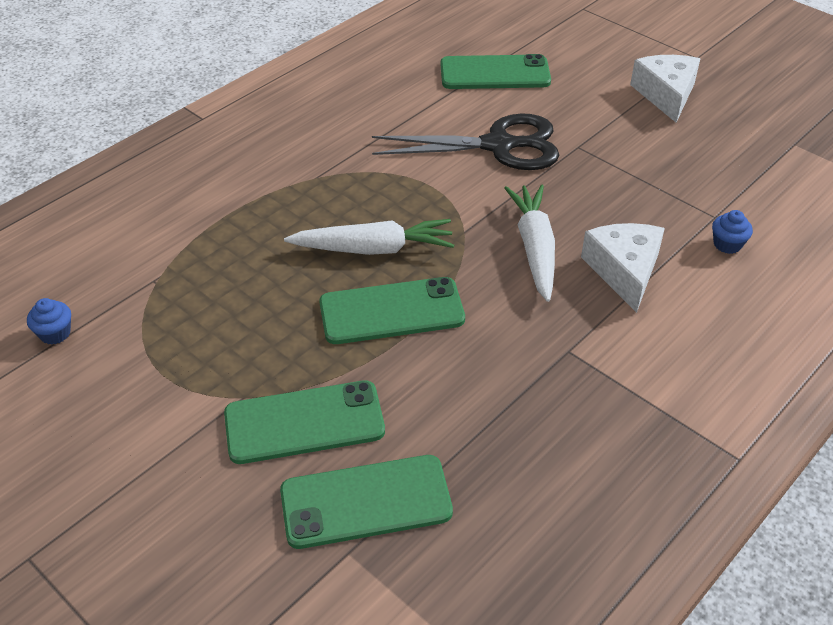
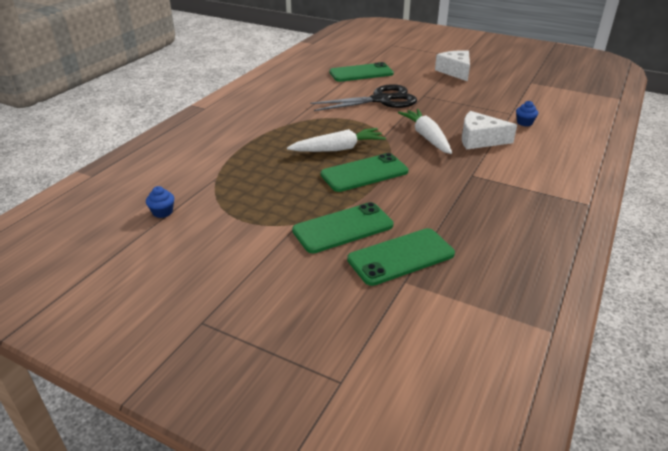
camera: 15 degrees left, 10 degrees down
(624, 271) = (480, 140): white cheese -> white cheese turned 60 degrees counterclockwise

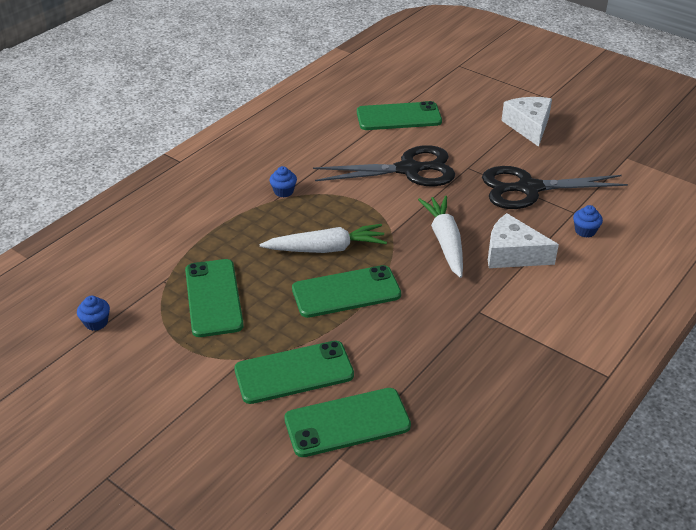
camera: 10 degrees right, 5 degrees up
(258, 186) = (213, 298): none -> green phone
(292, 119) = (283, 191): none -> blue cupcake
(472, 103) = (528, 188): none -> black scissors

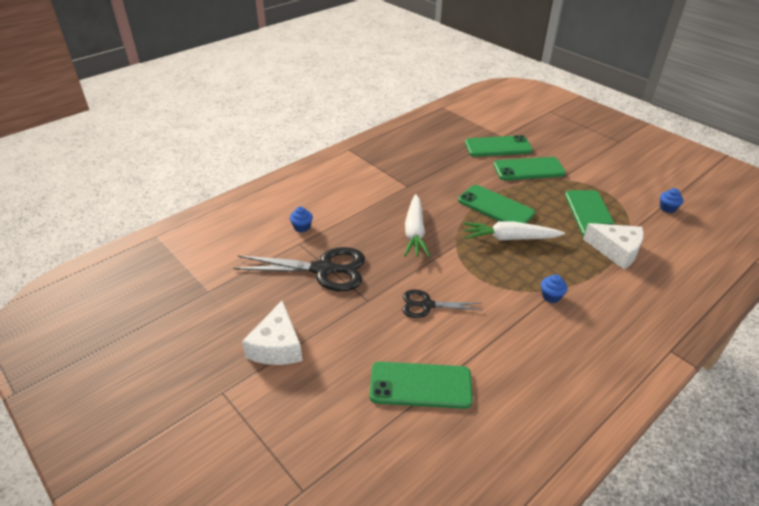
camera: 170 degrees left, 0 degrees up
(346, 292) = (495, 207): green phone -> green phone turned 45 degrees clockwise
(409, 170) = (427, 305): black scissors -> black scissors, size x0.58
(512, 254) = (367, 217): white cheese -> white cheese (616, 251)

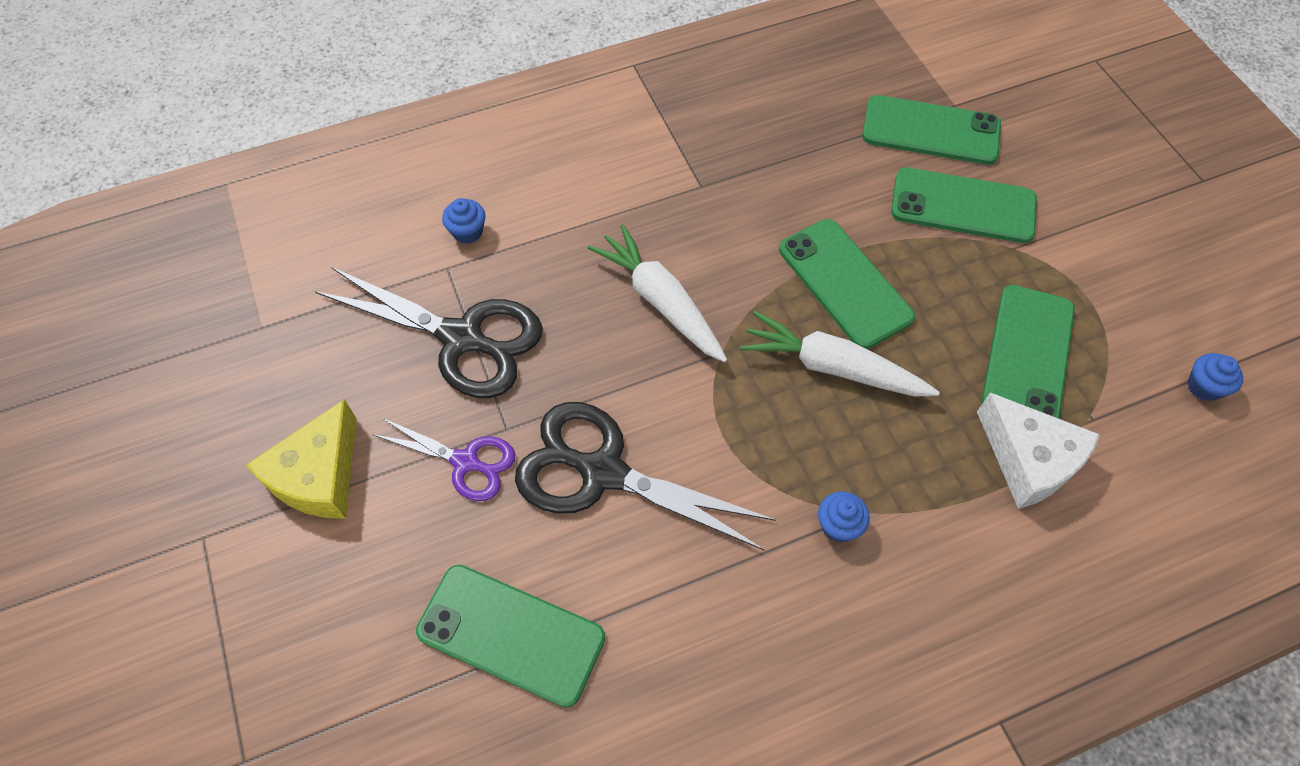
camera: 20 degrees right, 20 degrees up
(277, 346) = (319, 476): white cheese -> yellow cheese
(354, 319) = (466, 462): none -> purple scissors
(414, 232) = (660, 301): white carrot -> white carrot turned 120 degrees clockwise
(427, 305) = (602, 472): black scissors -> black scissors, size x1.74

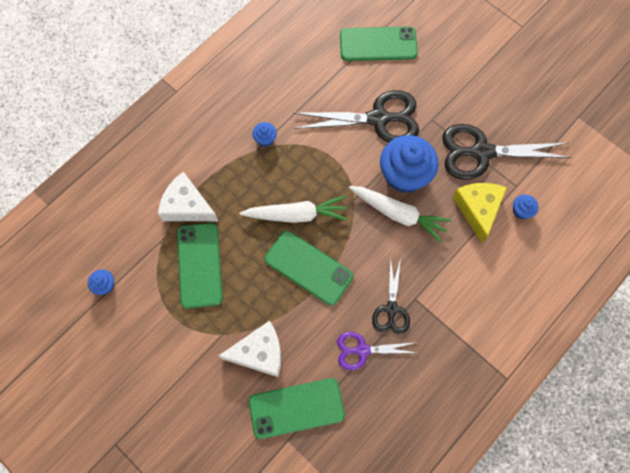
camera: 155 degrees right, 10 degrees up
(319, 476) = (497, 67): yellow cheese -> yellow cheese (478, 209)
(466, 462) = (440, 98): purple scissors -> purple scissors (362, 350)
(614, 355) = (405, 175): none -> blue cupcake
(743, 186) = (391, 309): none -> black scissors
(963, 206) = (259, 353): green phone -> white cheese

